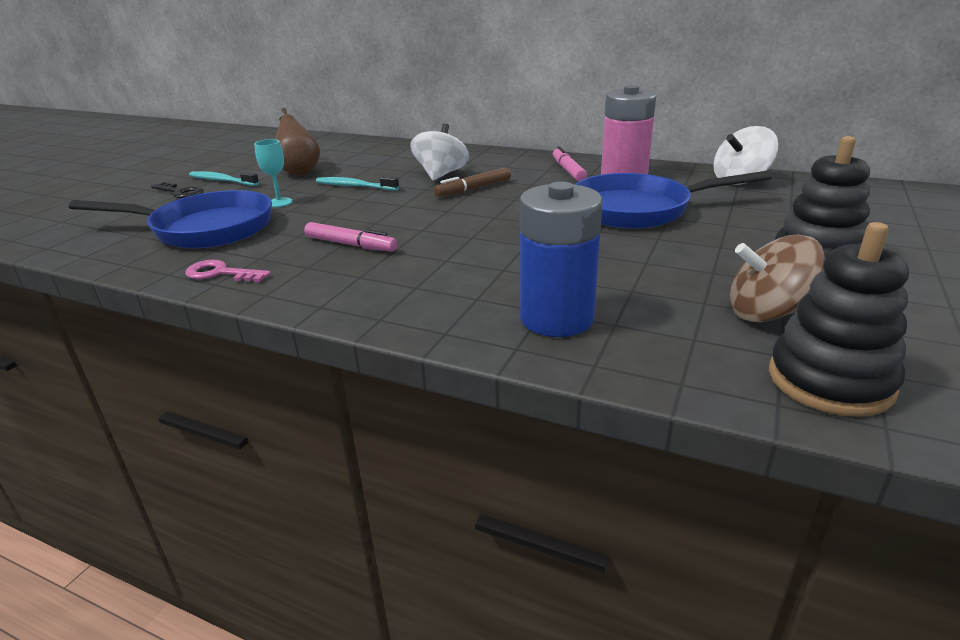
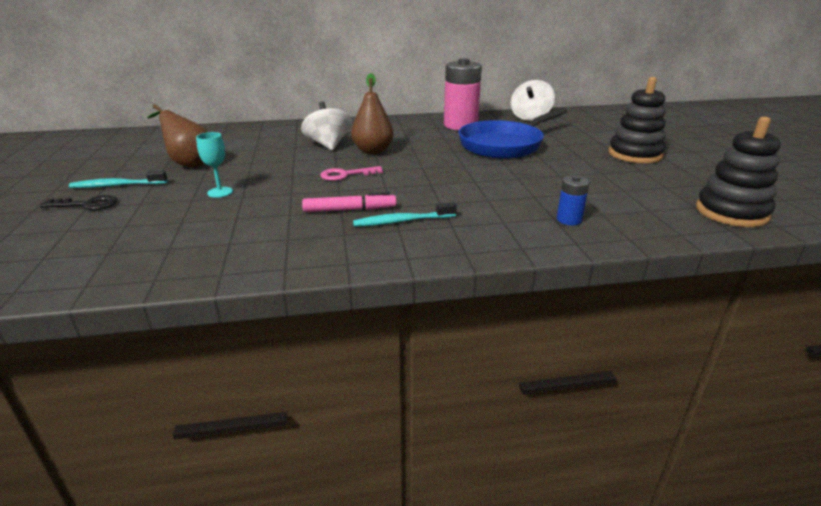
camera: 35 degrees left, 0 degrees up
(205, 229) = (184, 229): blue pan -> none
(221, 273) = (275, 259): pink key -> pink key (346, 175)
(355, 186) = (269, 166): turquoise toothbrush -> turquoise toothbrush (402, 221)
(473, 189) = (373, 151): brown marker -> brown pear
(556, 318) = (569, 220): blue battery -> blue battery, size x0.48
(568, 170) = (418, 127): pink marker -> none
(767, 313) = (658, 187): brown spinning top -> none

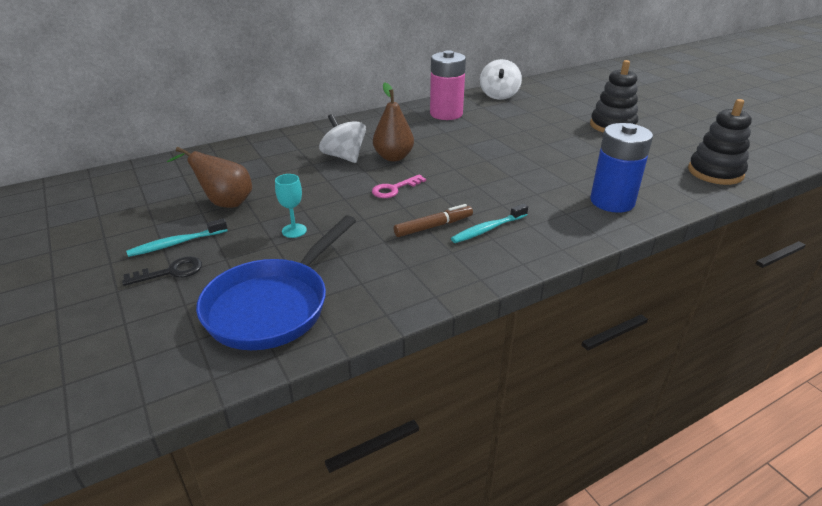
camera: 20 degrees left, 5 degrees up
(349, 210) = (433, 226): pink marker -> brown marker
(504, 145) = (503, 131): blue pan -> blue pan (273, 306)
(569, 220) = (612, 201): blue battery -> blue battery, size x2.10

